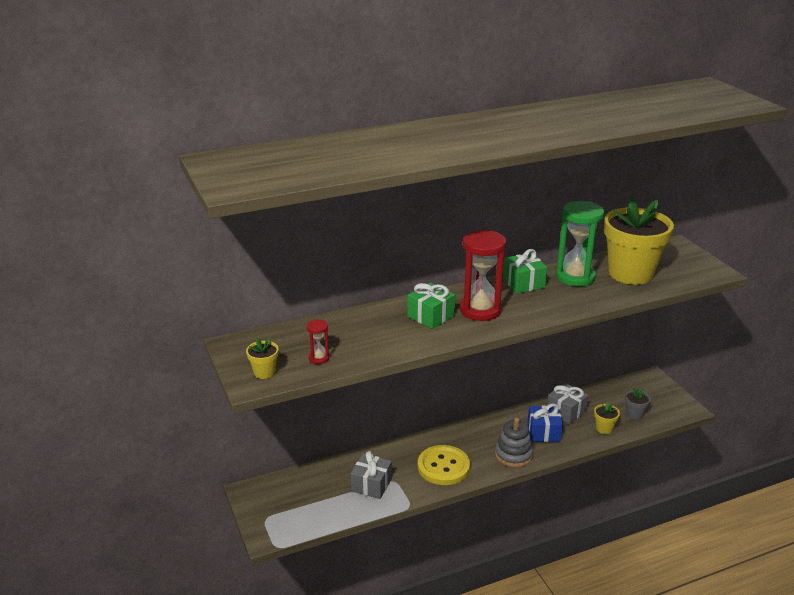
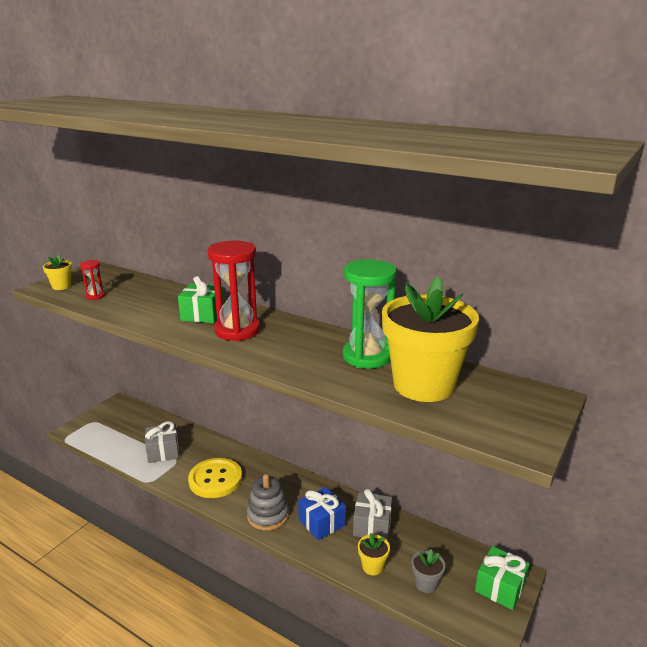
camera: 55 degrees right, 5 degrees down
(523, 283) = (316, 335): green gift -> green gift (500, 587)

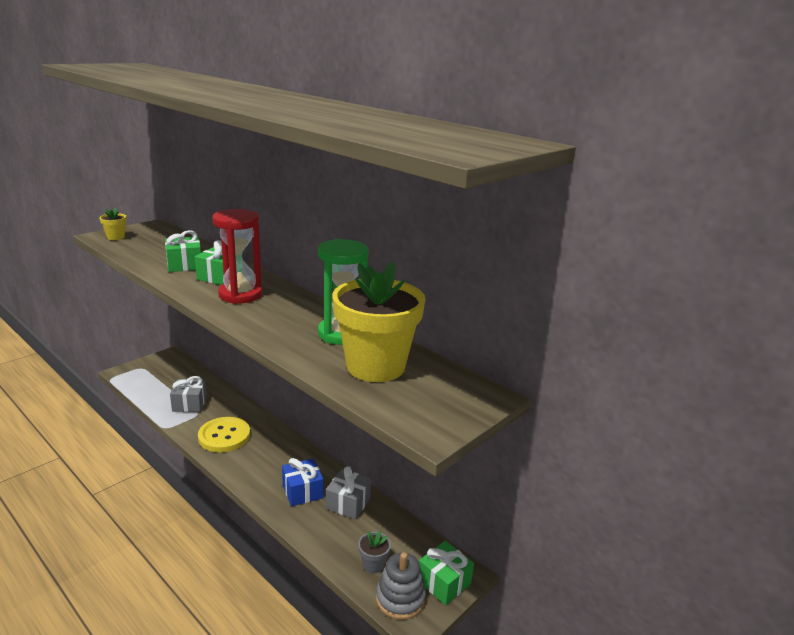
camera: 10 degrees right, 0 degrees up
(95, 296) = (138, 249): red hourglass -> none
(157, 307) = (184, 265): none -> green gift
(268, 515) = (256, 476): grey stacking toy -> grey stacking toy (400, 598)
(372, 566) = (330, 539): yellow flower pot -> none

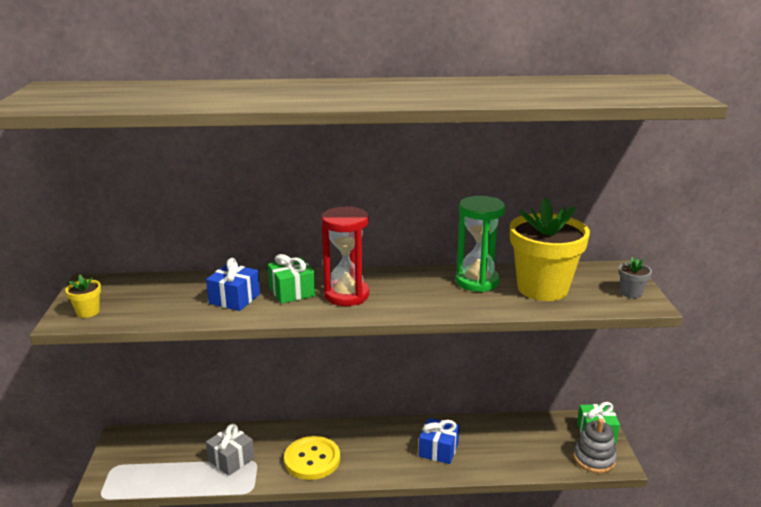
camera: 45 degrees left, 0 degrees up
(184, 265) = (234, 299): green gift -> blue gift
(348, 503) = (477, 434): grey gift -> none
(373, 564) = (552, 454): grey flower pot -> grey flower pot (631, 293)

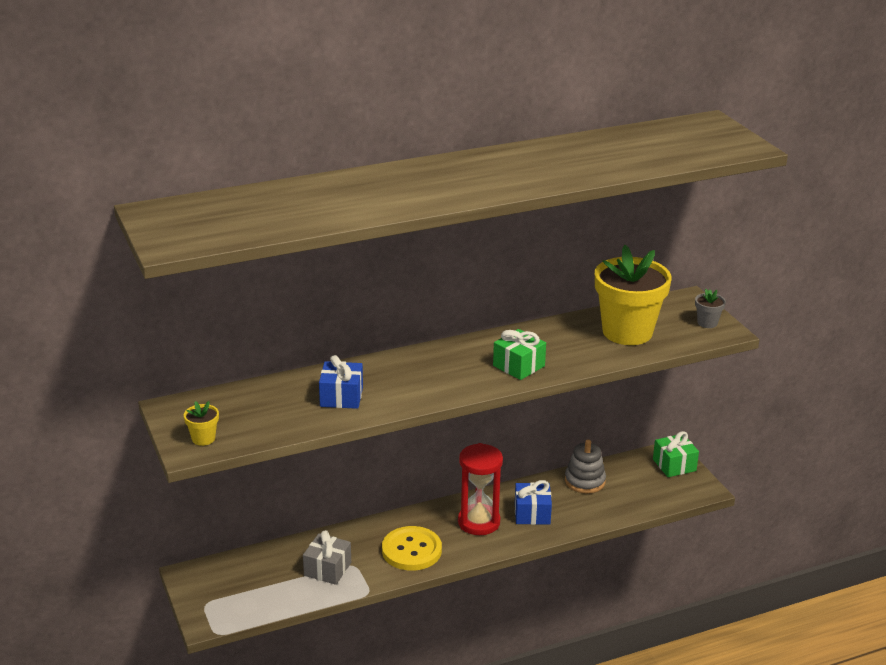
camera: 20 degrees left, 5 degrees up
(292, 292) = (392, 379): green gift -> green gift (518, 366)
(346, 295) = (449, 373): red hourglass -> red hourglass (479, 522)
(477, 281) = (563, 335): green hourglass -> none
(594, 459) = (681, 490): grey stacking toy -> grey stacking toy (585, 481)

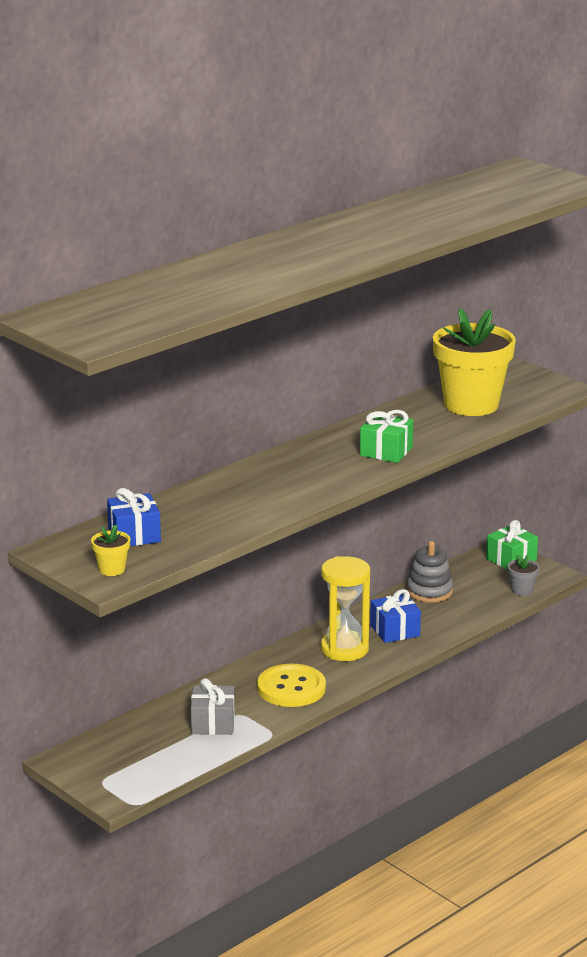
camera: 20 degrees left, 5 degrees down
(341, 397) = (226, 509): blue gift -> blue gift (134, 535)
(479, 522) = (344, 649): red hourglass -> yellow hourglass
(707, 323) = (543, 384): grey flower pot -> grey flower pot (522, 590)

